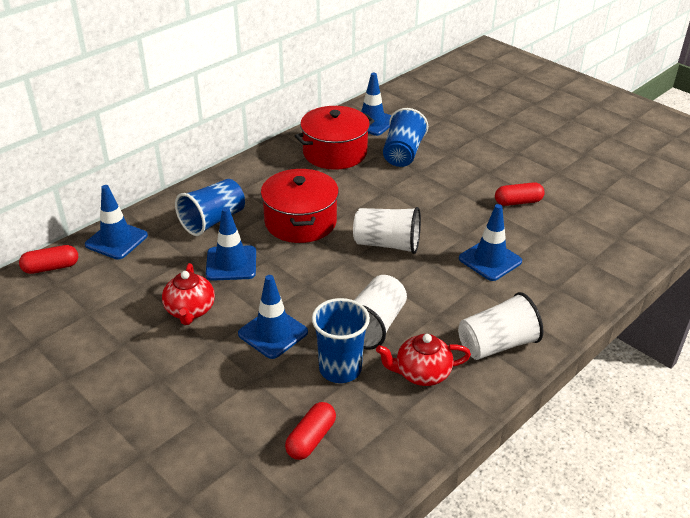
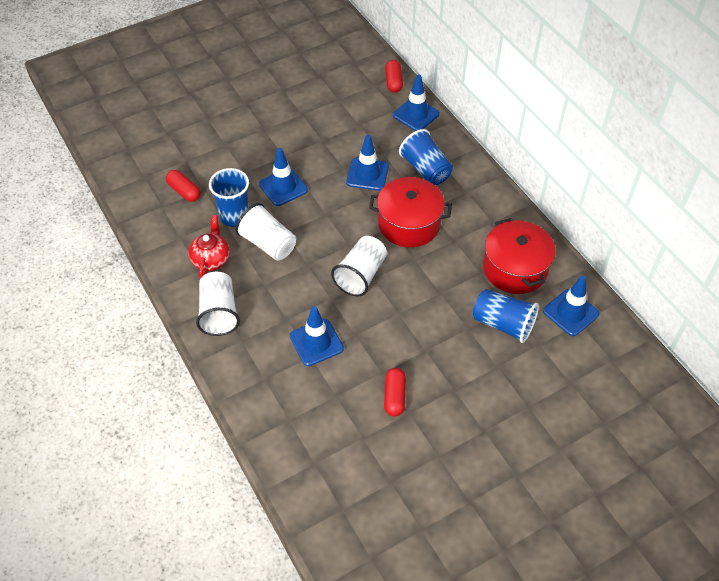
camera: 105 degrees right, 15 degrees up
(190, 311) = (322, 147): red teapot -> none

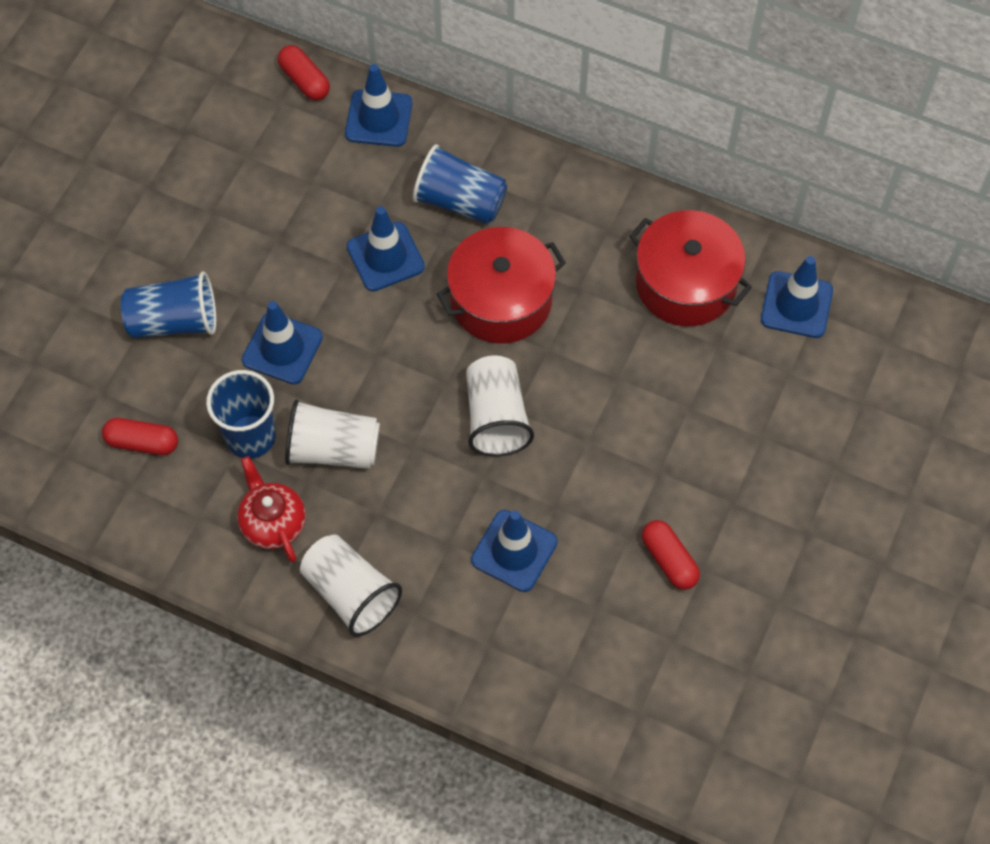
camera: 35 degrees left, 10 degrees up
(503, 324) = (727, 373): blue cup -> blue cup (174, 321)

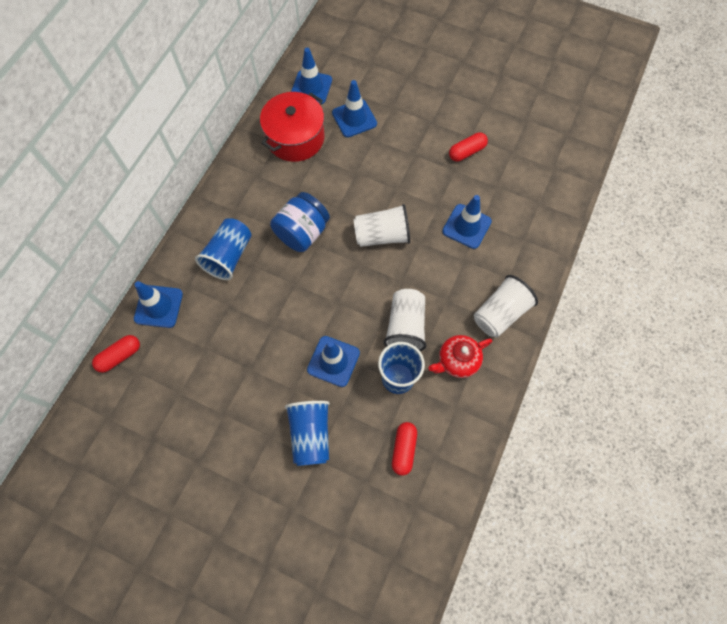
camera: 90 degrees left, 5 degrees up
(385, 257) = (267, 299): blue traffic cone -> blue traffic cone (354, 118)
(501, 300) = (302, 233): red pot -> blue jar

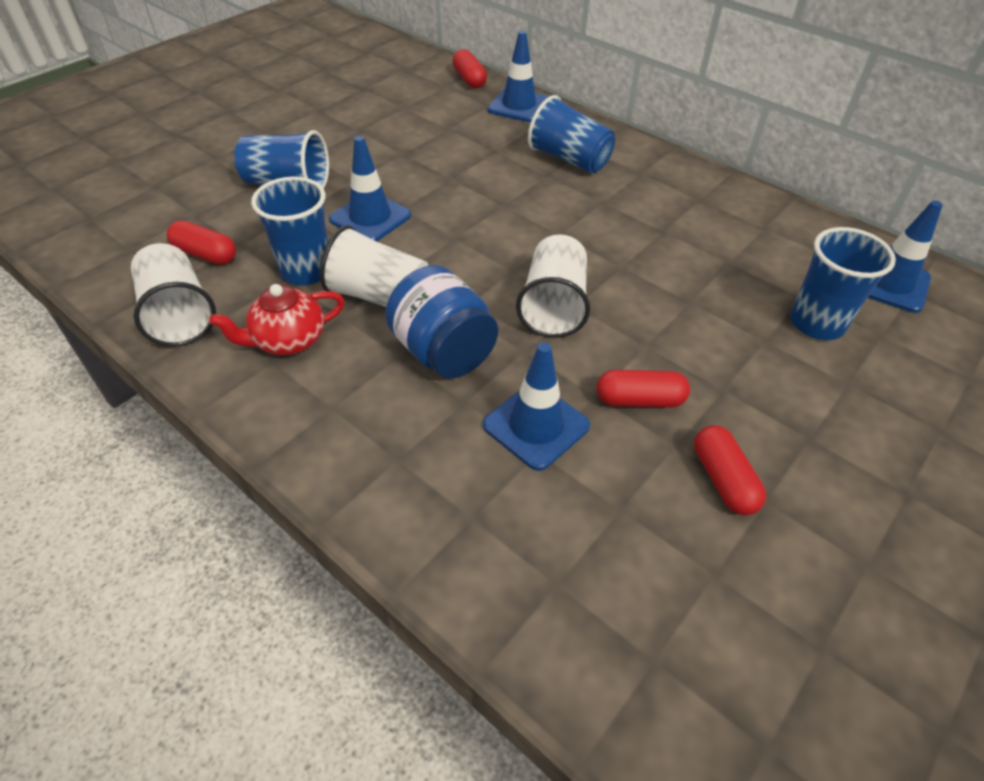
camera: 105 degrees right, 20 degrees down
(295, 138) = (772, 246): red pot -> none
(302, 233) = (586, 224): blue jar -> blue jar (443, 352)
(354, 118) = (816, 323): blue traffic cone -> blue cup
(434, 187) = (639, 400): none -> red capsule
(457, 361) = (288, 341): red teapot -> red teapot turned 105 degrees counterclockwise
(500, 313) = (335, 422): white cup -> white cup (179, 314)

